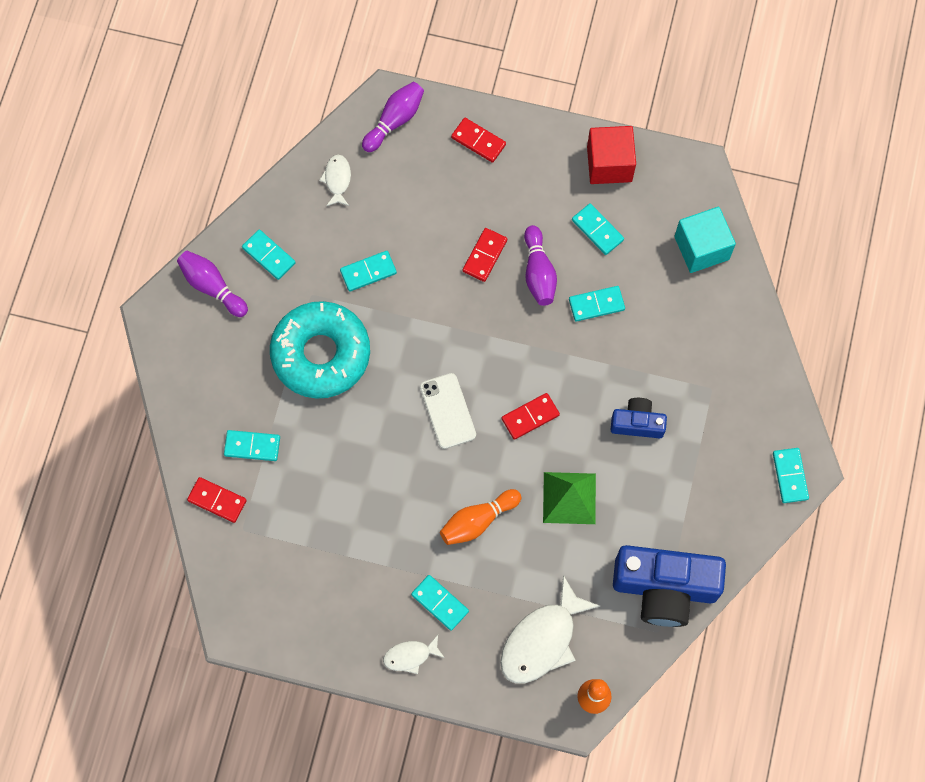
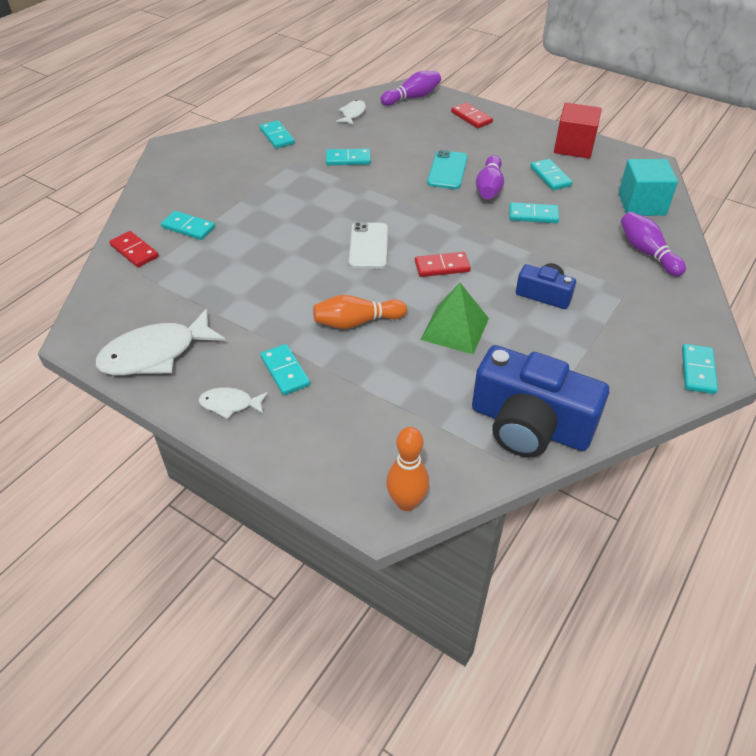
camera: 20 degrees right, 25 degrees down
(212, 287) = (223, 142): purple bowling pin -> purple bowling pin (647, 252)
(321, 354) = (282, 191): turquoise donut -> none
(484, 255) = (447, 170): red domino -> turquoise phone
(542, 640) = (375, 431): white fish -> white fish (155, 354)

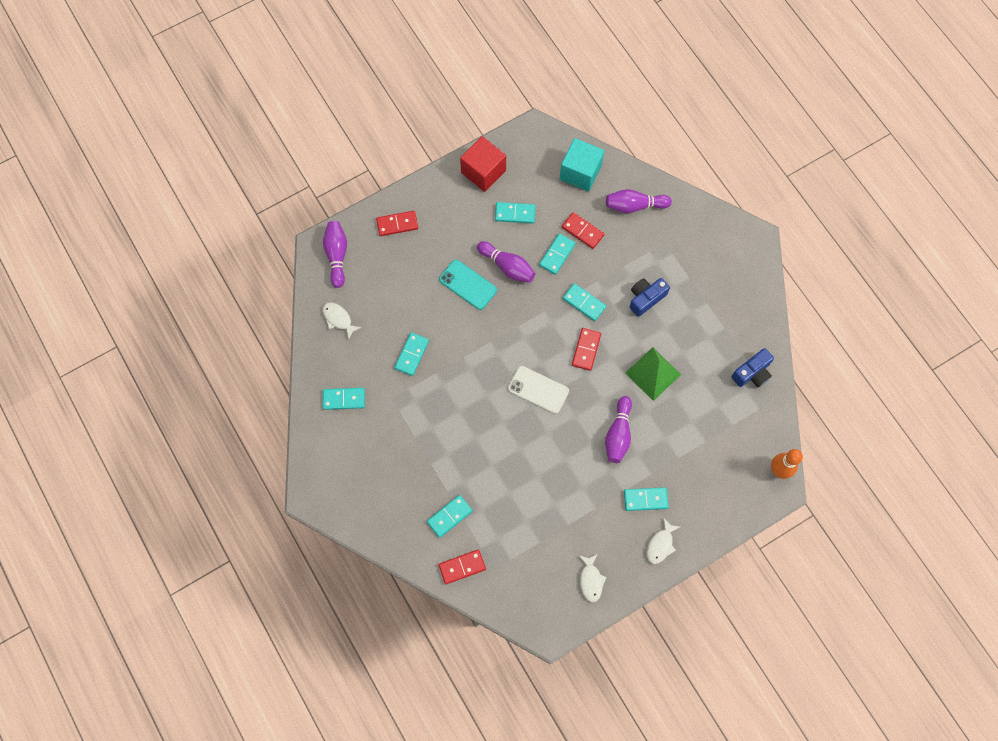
camera: 65 degrees left, 25 degrees up
(155, 354) = (591, 580): white fish -> white fish, size x0.51
(356, 322) = (618, 434): orange bowling pin -> purple bowling pin
(529, 425) = (752, 373): blue camera -> blue camera, size x0.52
(577, 224) = (582, 231): none -> red domino
(698, 371) = (752, 251): turquoise domino -> turquoise domino (584, 303)

